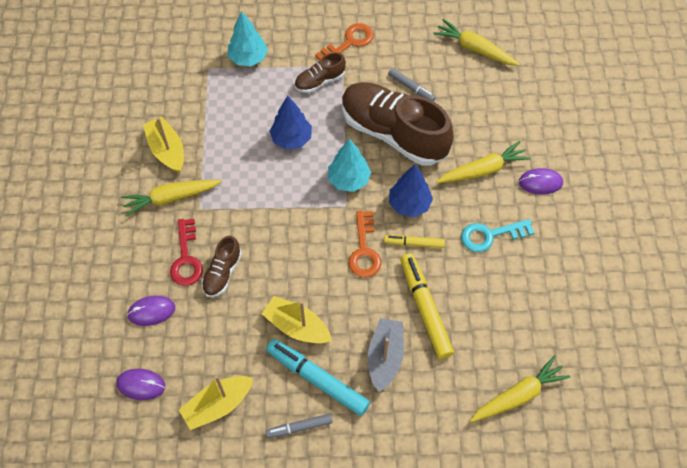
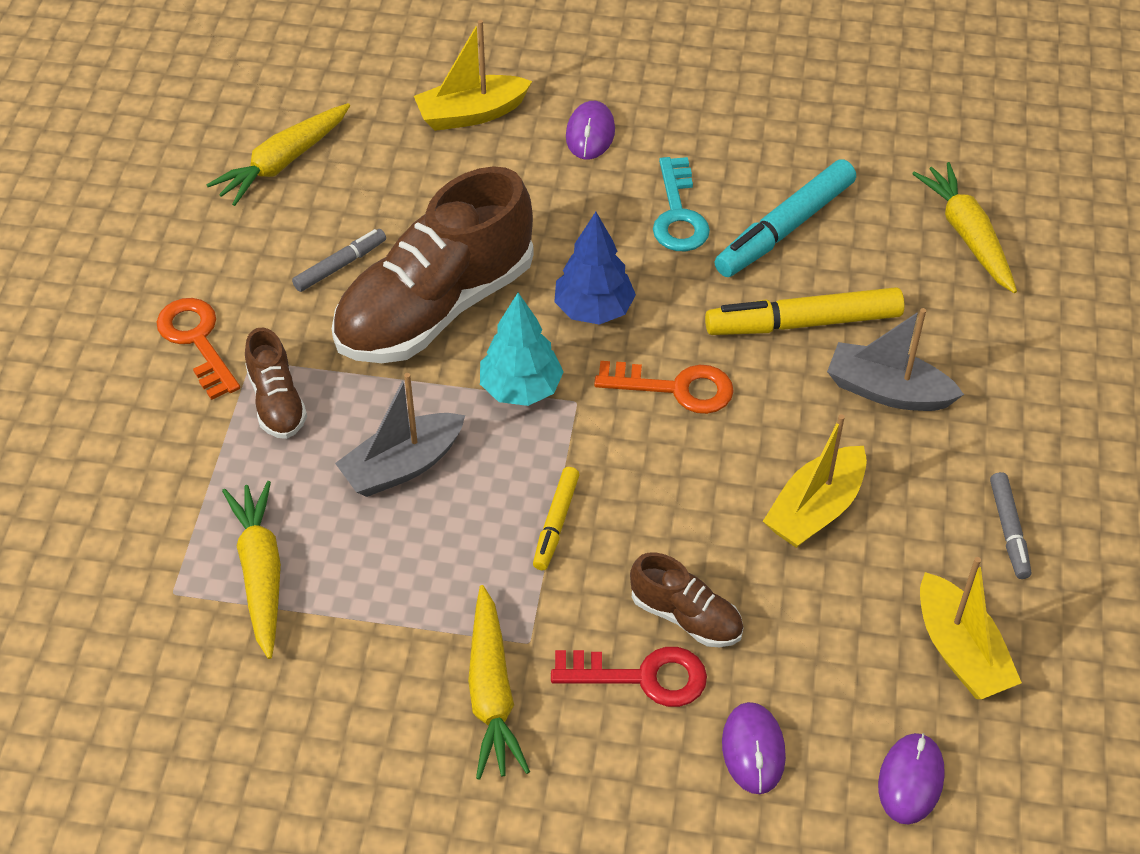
camera: 80 degrees left, 10 degrees down
(167, 150) = (368, 691): yellow boat -> yellow boat (471, 114)
(248, 58) = (173, 516): turquoise tree -> none
(291, 139) = (402, 465): blue tree -> grey boat
(317, 379) = (921, 492): turquoise marker -> turquoise marker (784, 228)
(414, 243) = (675, 316): yellow marker -> yellow marker (556, 523)
(483, 170) = (547, 200): yellow carrot -> yellow carrot (261, 573)

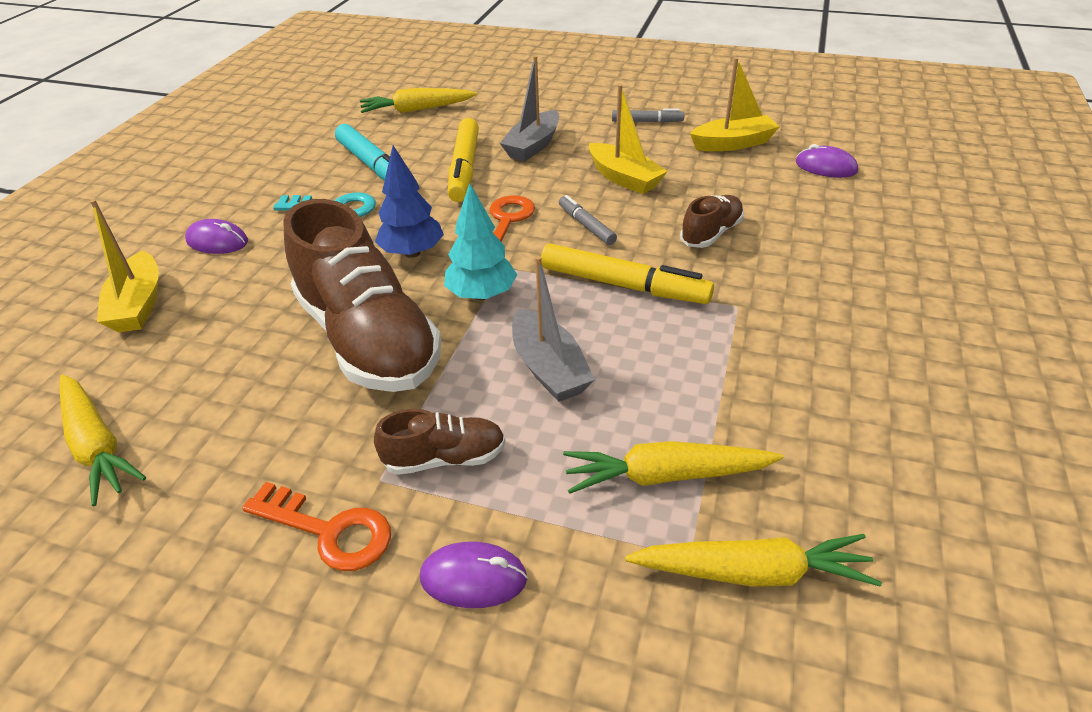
camera: 80 degrees left, 10 degrees down
(197, 341) = (329, 531): orange key -> orange key turned 135 degrees counterclockwise
(340, 265) = (280, 402): grey marker -> grey marker (586, 225)
(491, 693) = (787, 328): yellow carrot -> yellow carrot (752, 572)
(556, 523) = (623, 285): yellow marker -> yellow marker, size x1.80
(642, 677) = (764, 255): red key -> none
(753, 750) = (816, 216): purple mouse -> purple mouse (473, 578)

